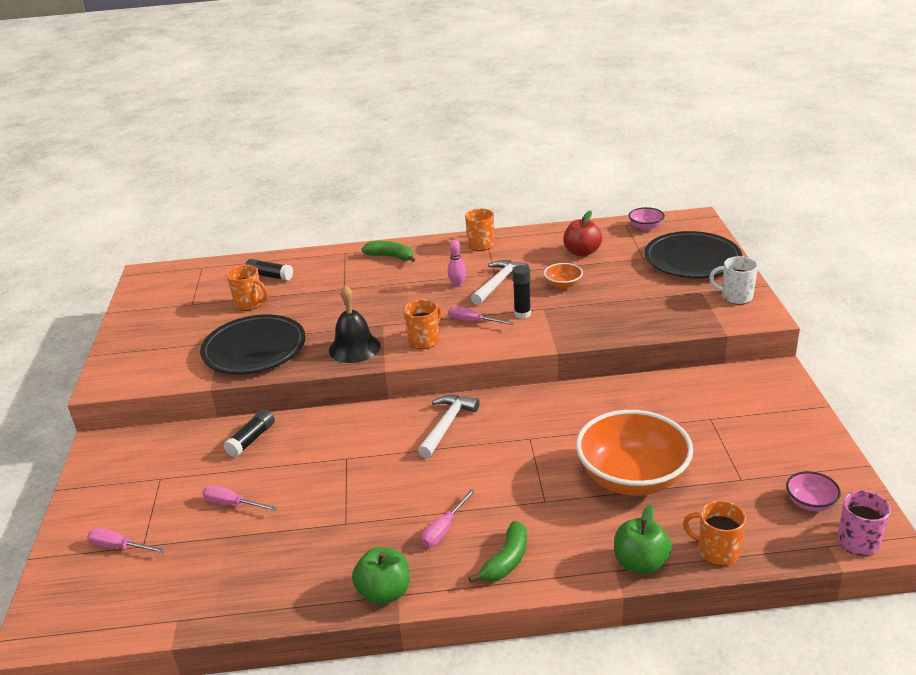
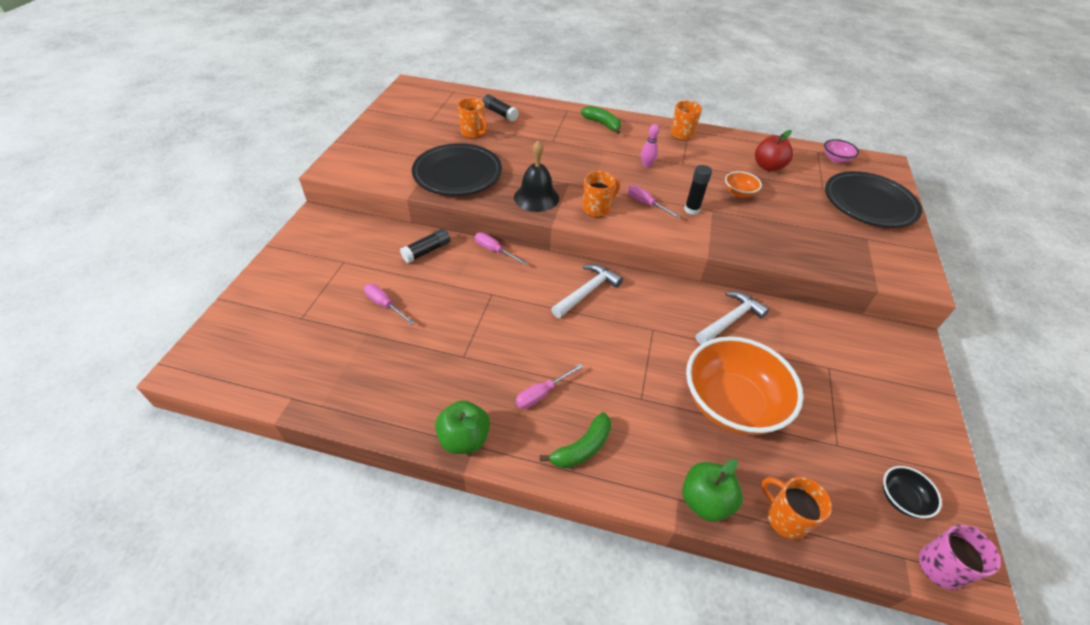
camera: 15 degrees right, 15 degrees up
(119, 547) = (284, 312): pink screwdriver -> pink screwdriver (494, 251)
(498, 283) = (682, 174): white hammer -> white hammer (730, 320)
(736, 297) = (900, 254): white mug -> none
(810, 503) = (901, 499): pink bowl -> black bowl

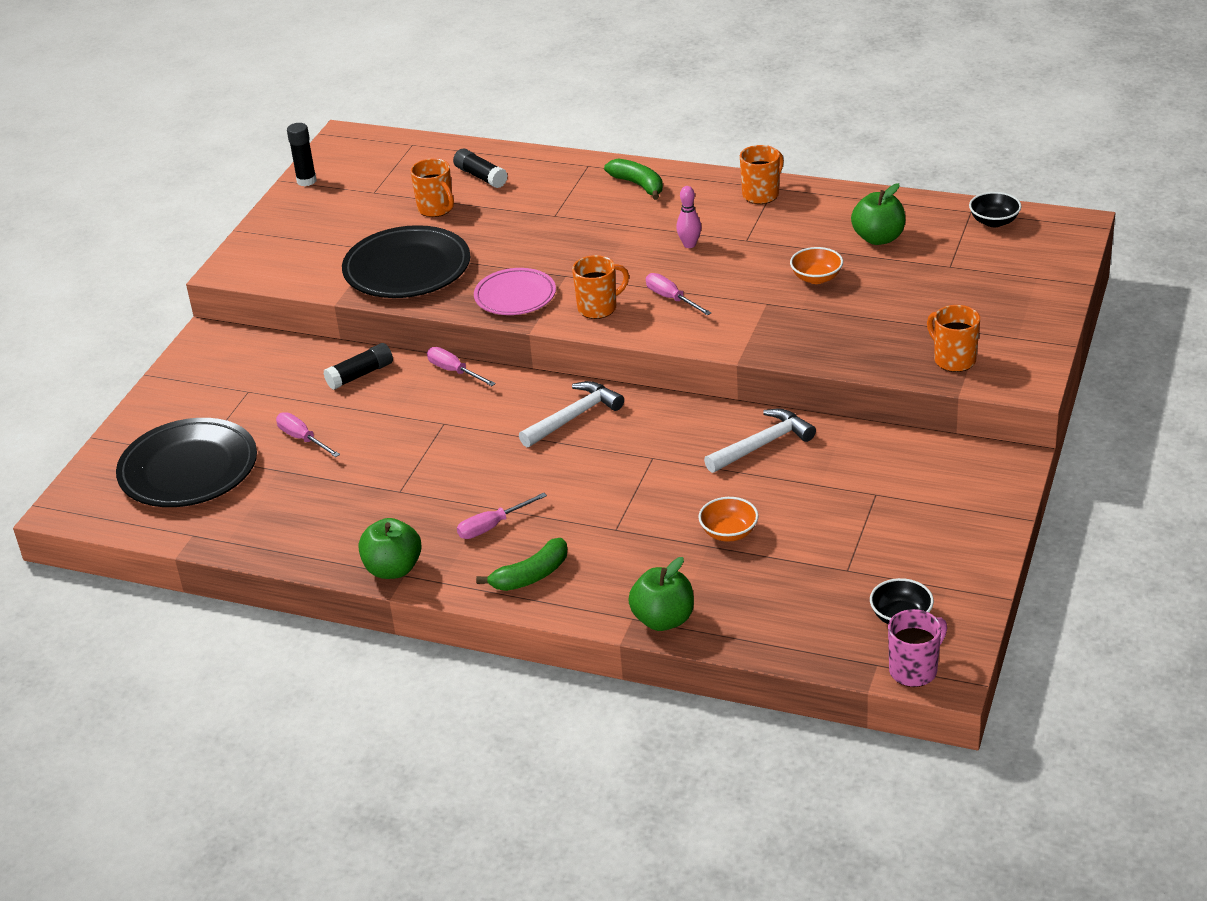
camera: 10 degrees right, 10 degrees down
(536, 197) = (515, 296): black bell -> pink plate
(691, 210) = (736, 304): black glue stick -> black glue stick (306, 181)
(731, 404) = (729, 533): orange bowl -> orange bowl, size x0.43
(768, 167) = (878, 238): red apple -> green apple
(785, 518) = (752, 633): orange mug -> orange mug (953, 360)
(836, 159) = (994, 221): pink bowl -> black bowl
(869, 203) = (1010, 285): black plate -> black plate (188, 470)

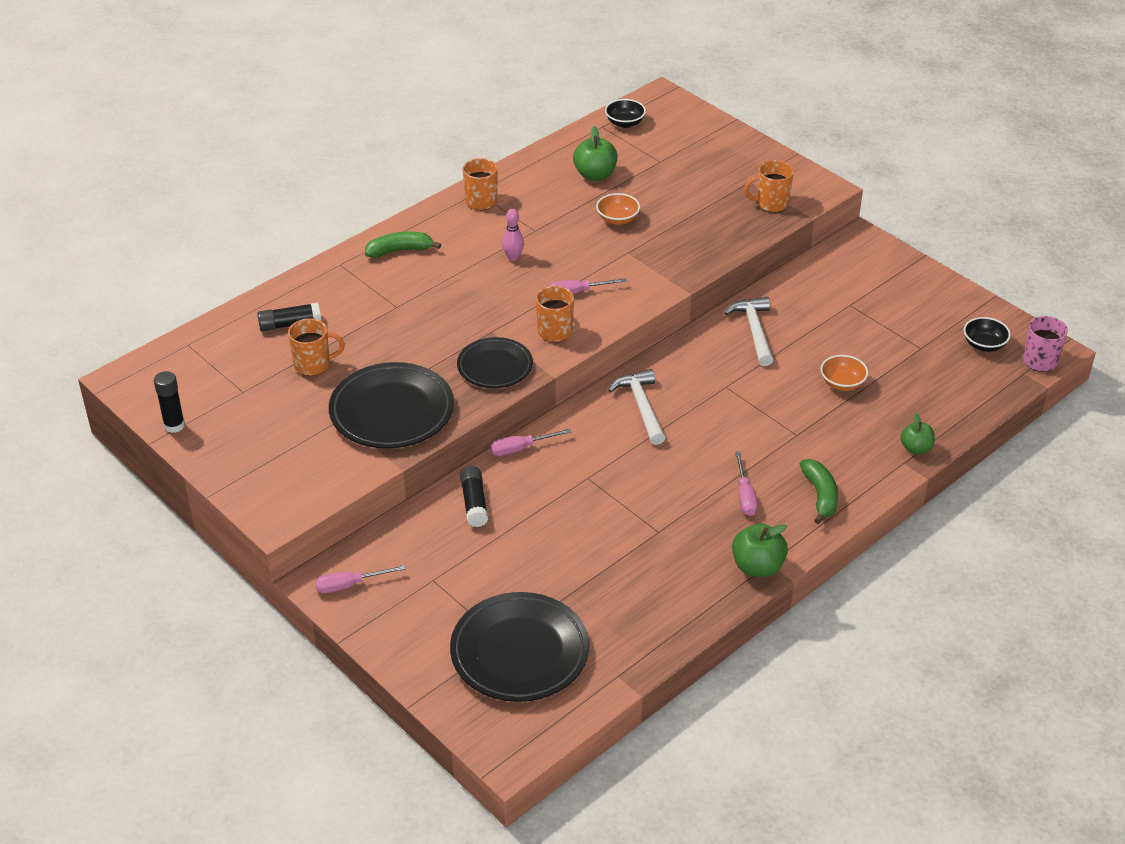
camera: 65 degrees left, 5 degrees up
(302, 439) = (536, 566): pink screwdriver -> pink screwdriver (349, 585)
(515, 296) = (495, 366): pink plate -> black plate
(663, 620) = (916, 448): green apple -> green apple, size x0.66

